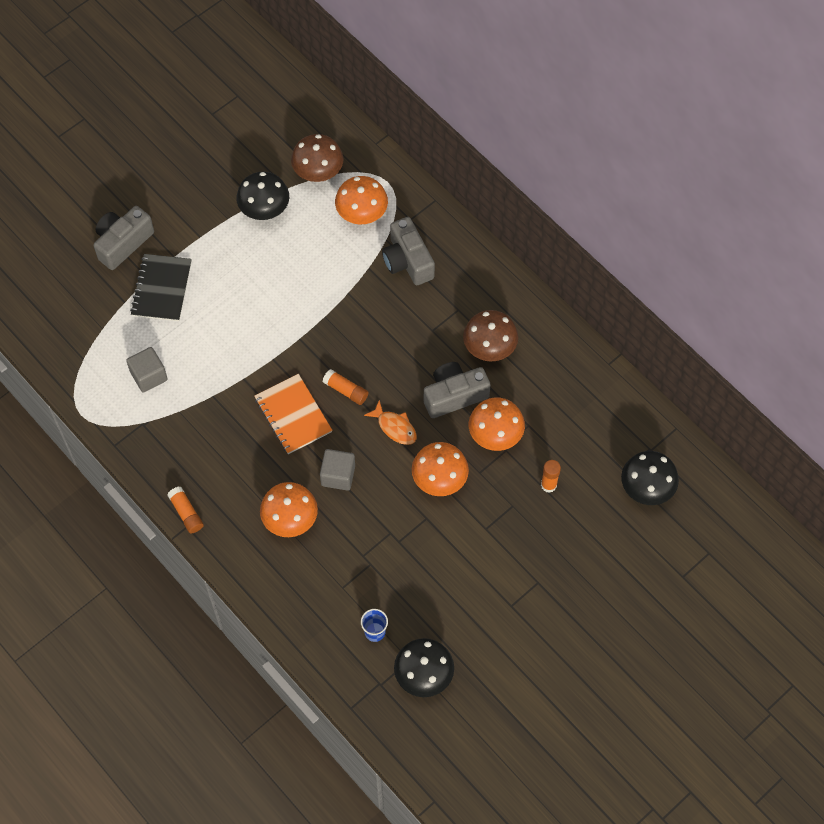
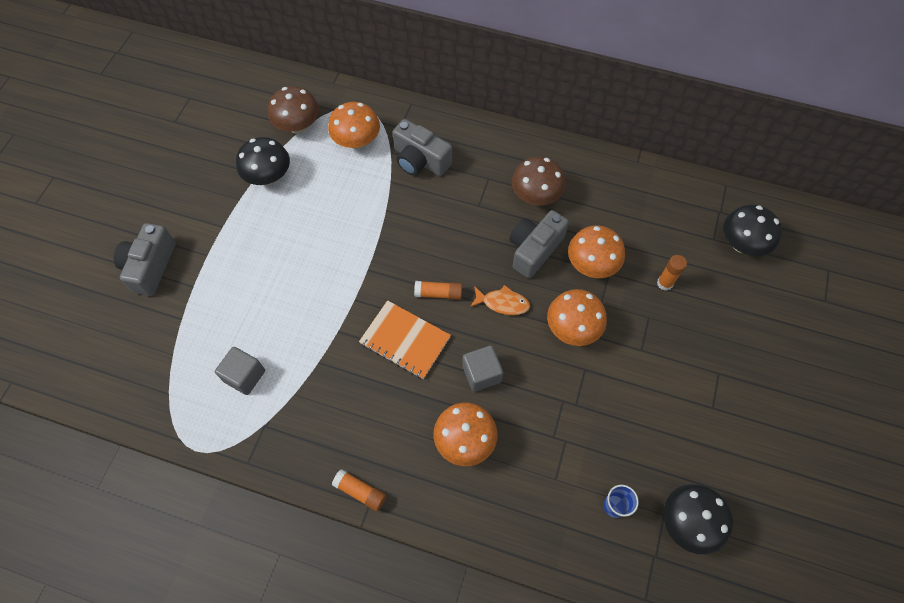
camera: 30 degrees left, 0 degrees up
(162, 289) = (211, 289): black notebook -> none

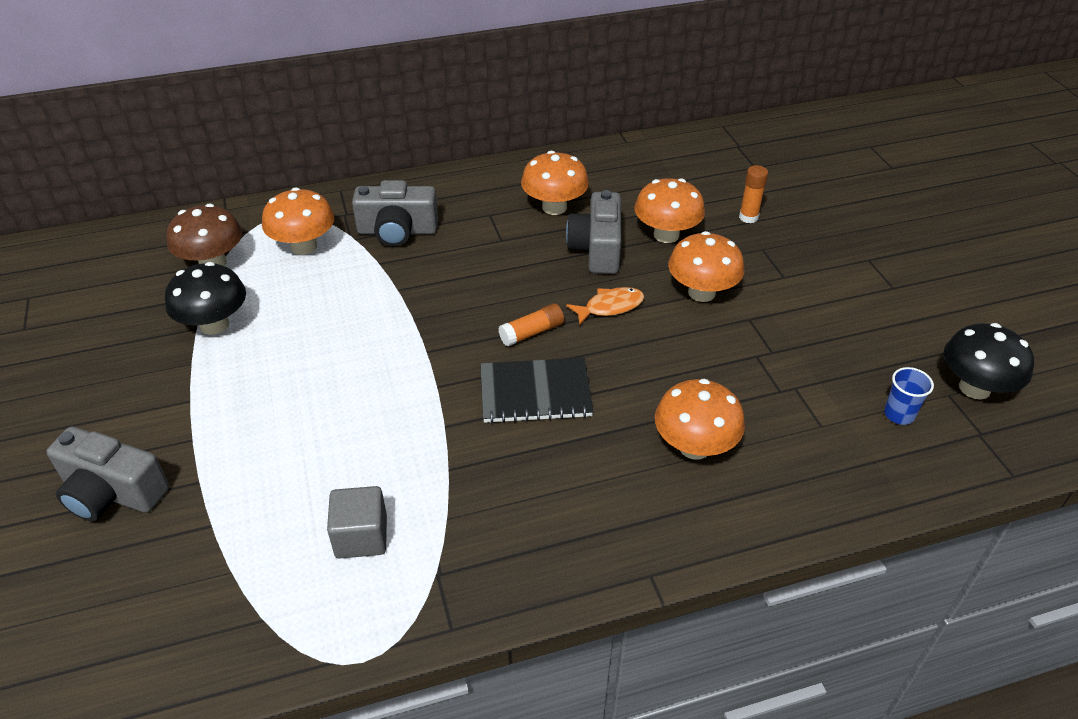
camera: 35 degrees left, 20 degrees down
(150, 266) = (112, 493): grey camera -> grey camera turned 45 degrees counterclockwise
(360, 492) = (627, 568): orange glue stick -> none
(405, 340) = (535, 392): orange notebook -> black notebook
(481, 374) = (650, 377): grey cube -> none
(535, 196) = (554, 207): brown mushroom -> orange mushroom
(741, 244) = (782, 160): black mushroom -> none

